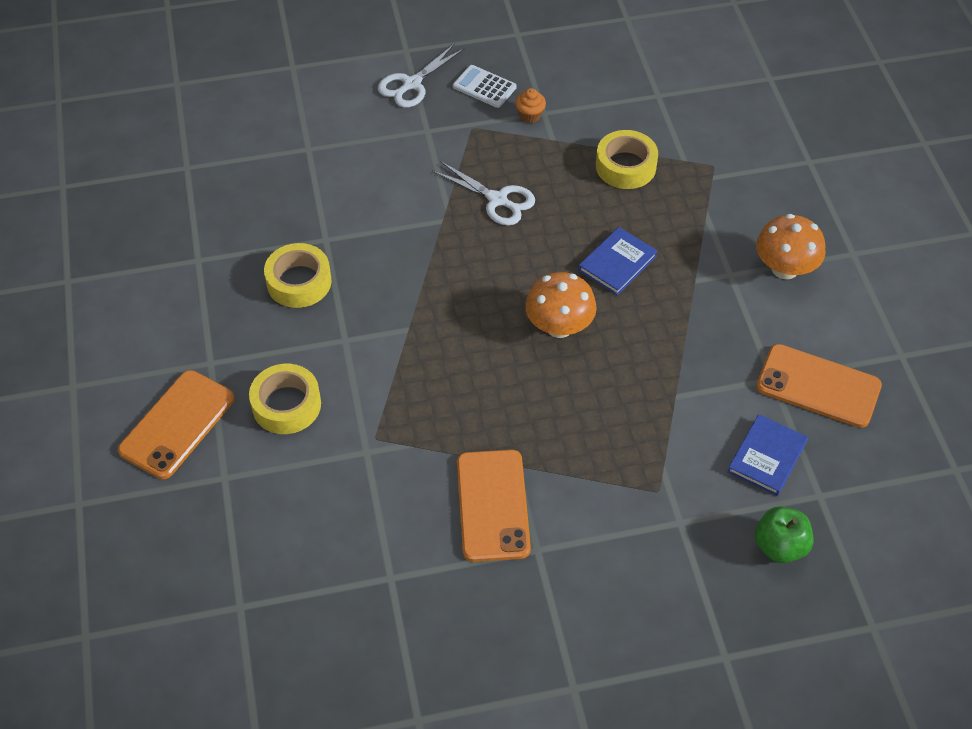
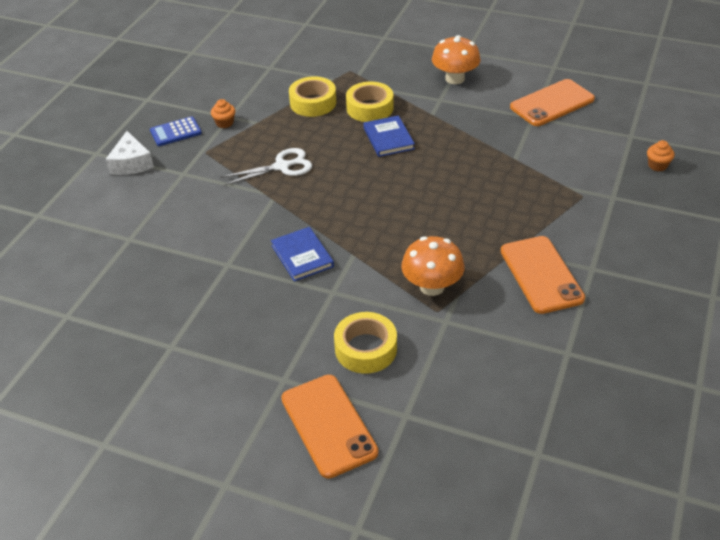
camera: 55 degrees left, 10 degrees down
(299, 282) = (254, 295): yellow tape -> yellow tape (370, 108)
(411, 84) = (131, 163): white scissors -> white cheese
(484, 87) = (175, 132): white calculator -> blue calculator
(492, 505) = (541, 274): orange phone -> orange phone turned 45 degrees clockwise
(559, 326) = (416, 183): orange mushroom -> orange mushroom (432, 286)
(767, 457) = (589, 143): blue book -> blue book (302, 256)
(780, 546) = (657, 165): green apple -> orange cupcake

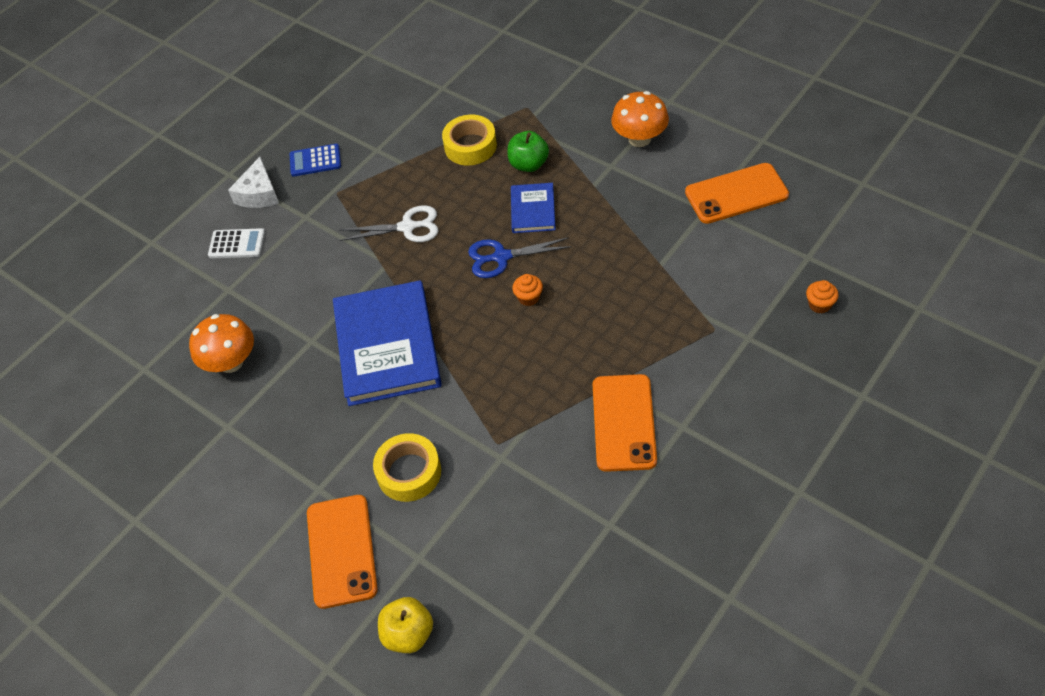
camera: 20 degrees right, 10 degrees up
(124, 203) = (237, 244): none -> white calculator
(224, 123) = (368, 157): orange cupcake -> orange cupcake (528, 298)
(302, 256) = (387, 346): blue book -> blue book, size x2.00
(370, 108) = (528, 164): yellow tape -> green apple
(376, 175) = (501, 257): none -> blue scissors
(424, 480) = (408, 634): none -> yellow apple
(432, 286) = (503, 412): orange mushroom -> orange mushroom (231, 362)

